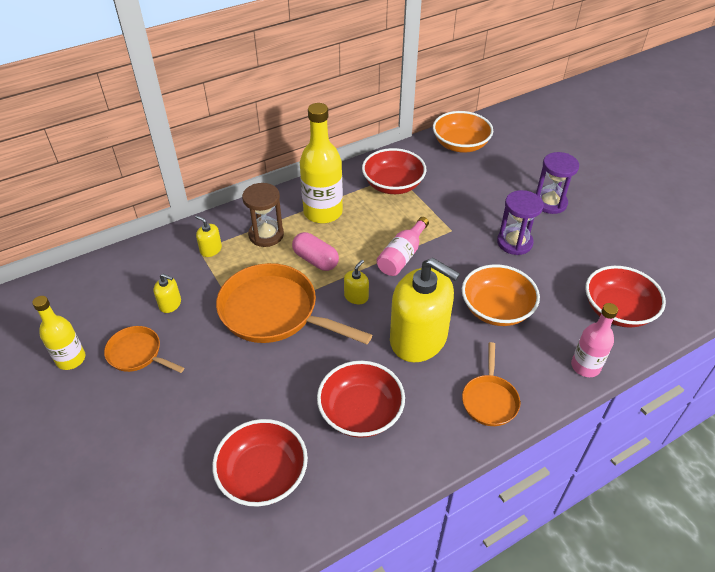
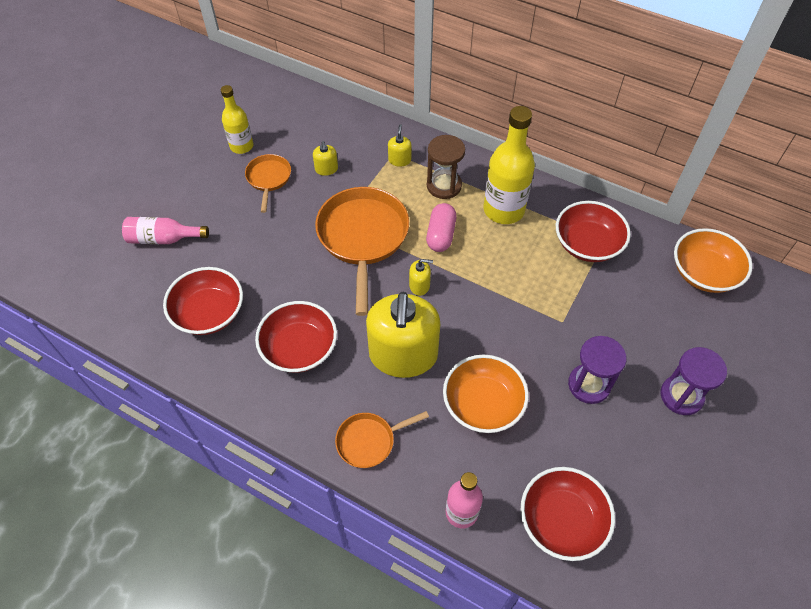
camera: 60 degrees right, 10 degrees up
(402, 256) = (495, 296): pink bottle -> pink bottle (163, 239)

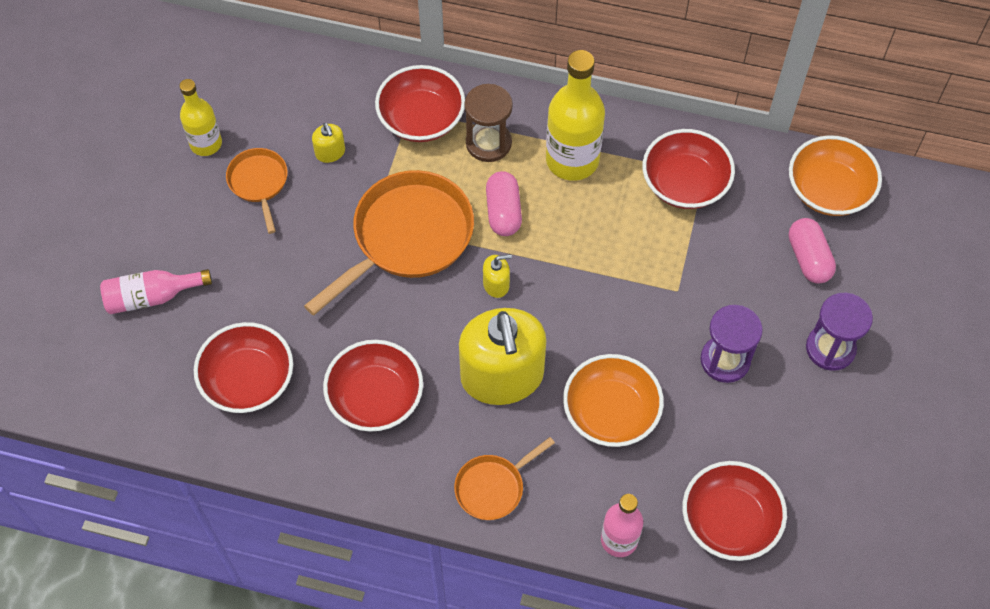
camera: 15 degrees left, 5 degrees up
(363, 238) = (407, 237): orange pan -> orange pan turned 60 degrees clockwise
(399, 160) = (421, 119): yellow soap dispenser -> red bowl
(677, 321) = (808, 258): none -> pink capsule

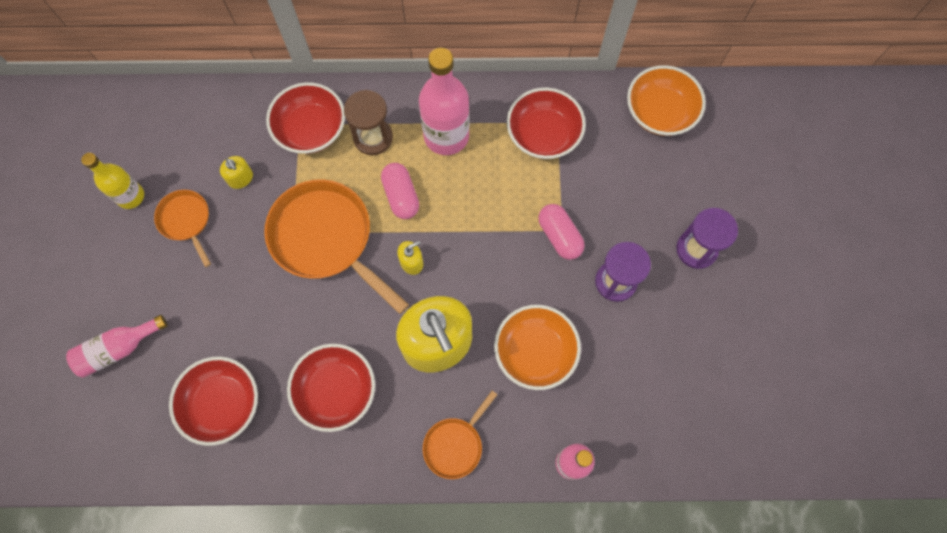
camera: 15 degrees left, 10 degrees up
(407, 237) = (326, 239): orange pan -> orange pan turned 75 degrees counterclockwise
(572, 160) = (446, 136): yellow bottle -> pink bottle
(729, 521) = (655, 421): red bowl -> none
(808, 258) = (659, 175): pink capsule -> pink capsule (559, 236)

